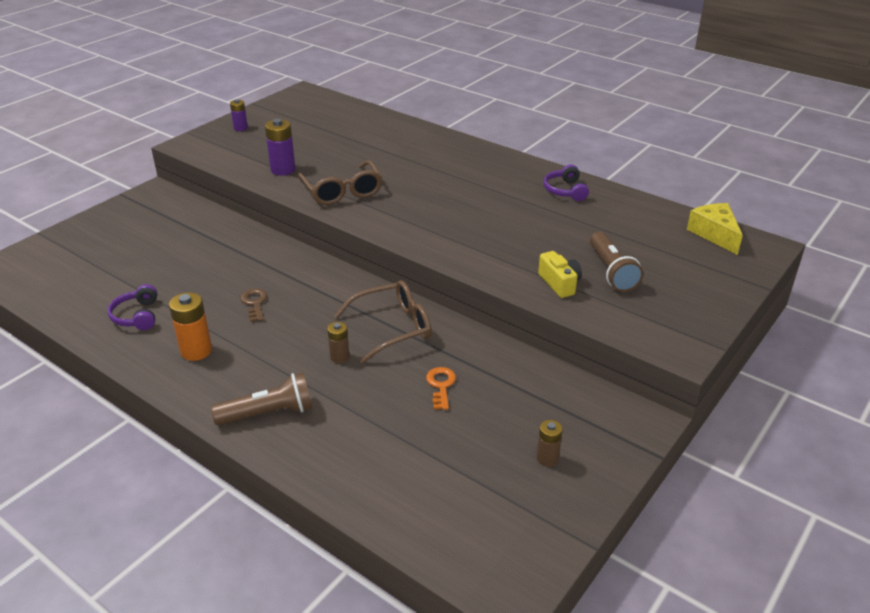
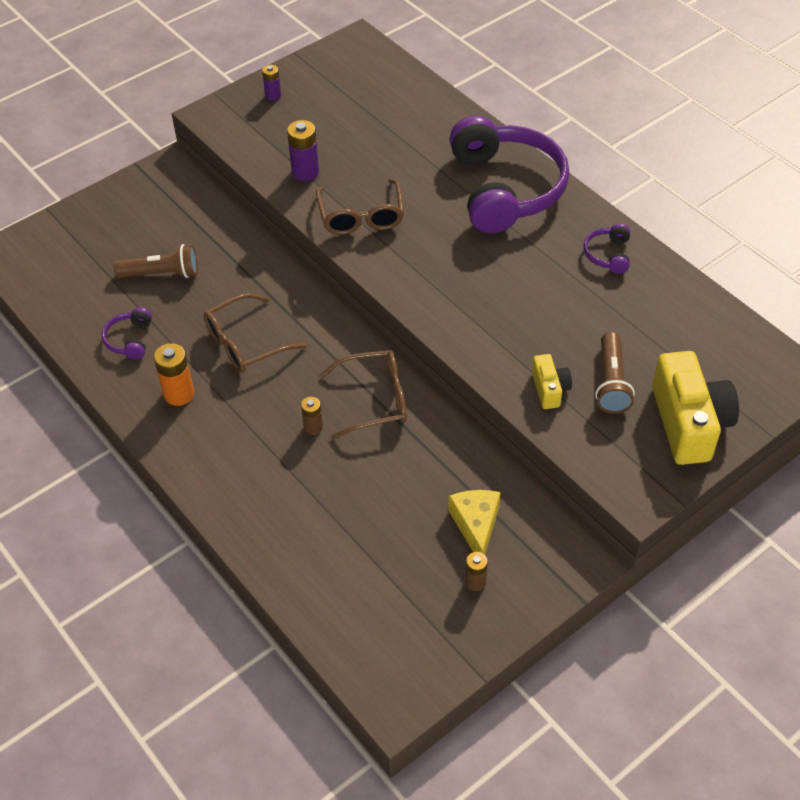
camera: 15 degrees right, 15 degrees up
(254, 303) = (245, 343): brown key -> brown glasses
(268, 413) = (232, 480): brown flashlight -> brown flashlight (161, 274)
(441, 385) = (401, 480): orange key -> none
(460, 161) = (505, 189): none -> purple headphones
(694, 289) = (689, 423): none -> yellow camera
(714, 234) = (749, 349): yellow cheese -> yellow cheese (476, 525)

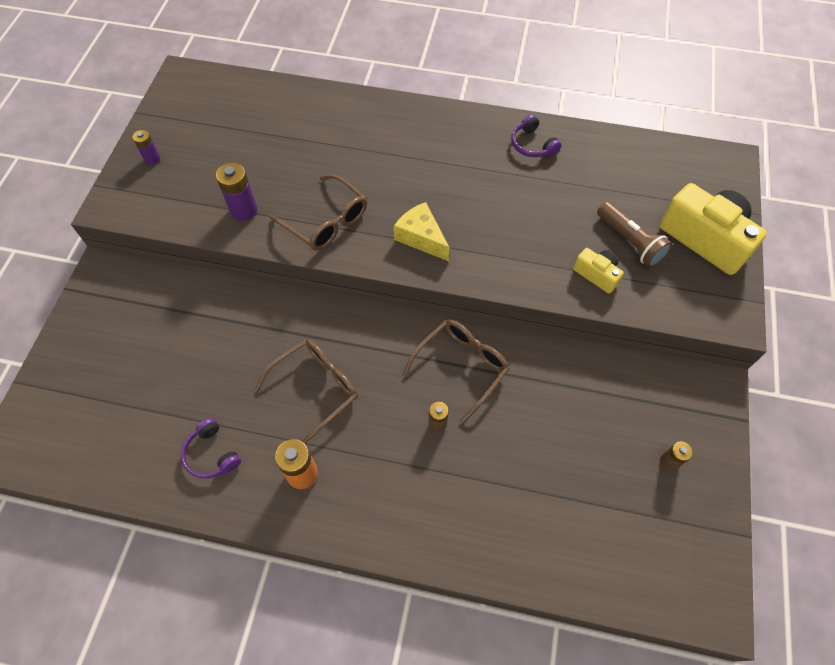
camera: 40 degrees left, 10 degrees up
(161, 274) = (185, 374): brown flashlight -> none
(245, 343) = (316, 388): brown glasses -> brown glasses turned 150 degrees counterclockwise
(476, 525) = (626, 416): yellow cheese -> yellow cheese (421, 237)
(505, 189) = (413, 135): purple headphones -> none

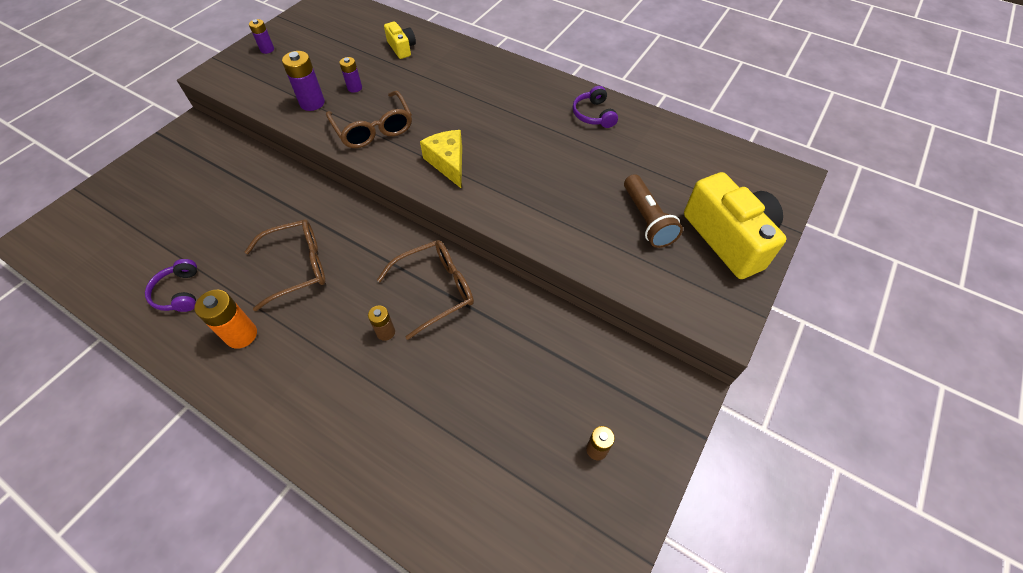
camera: 20 degrees right, 5 degrees down
(278, 180) = (354, 88): none -> purple battery
(597, 274) = (597, 239): yellow camera -> yellow camera (402, 48)

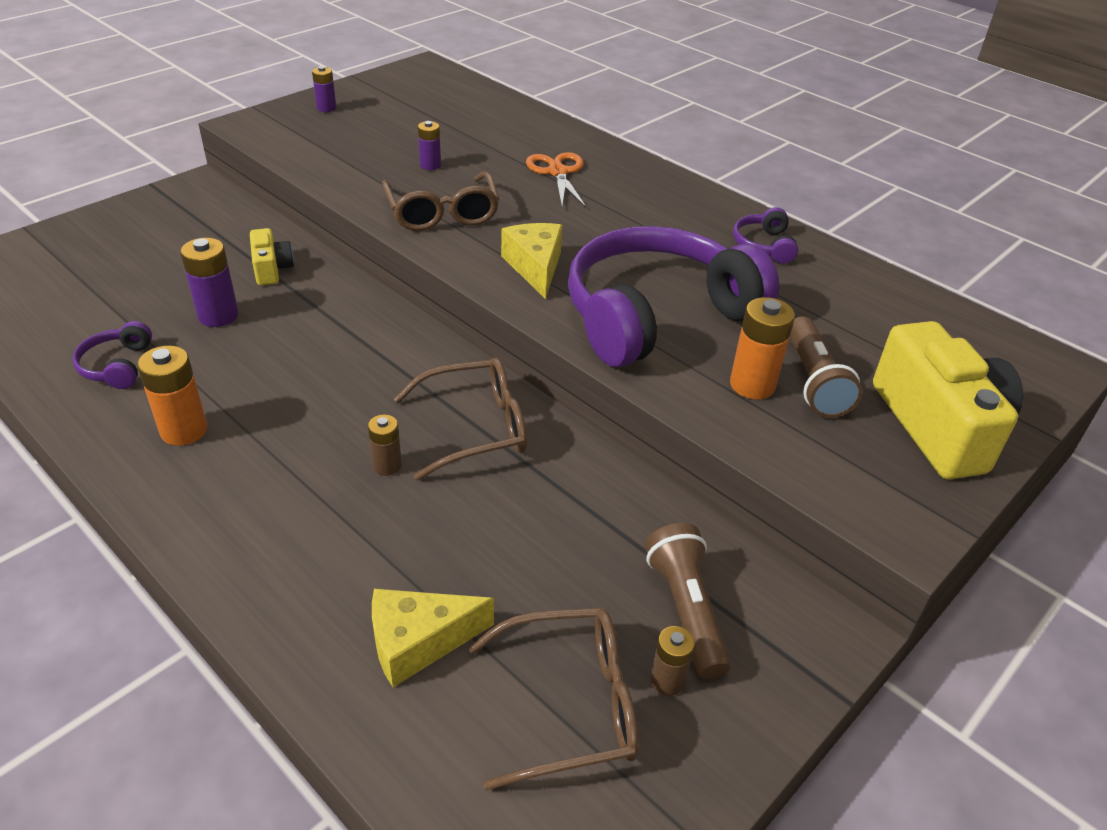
camera: 10 degrees right, 15 degrees down
(297, 267) = (287, 365): brown glasses -> brown glasses (570, 704)
(312, 103) = (367, 173): purple battery -> purple battery (218, 316)
(402, 48) = (508, 132): yellow camera -> yellow camera (271, 269)
(439, 460) = (418, 642): none -> yellow cheese
(444, 78) = (557, 172): none -> orange scissors
(537, 187) = (656, 315): none -> purple headphones
(597, 396) = (686, 610): none -> brown flashlight
(609, 231) = (752, 385): none -> orange battery

